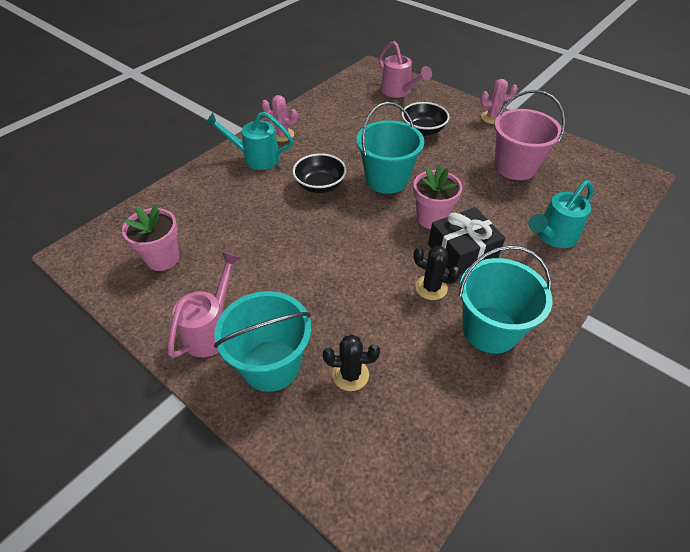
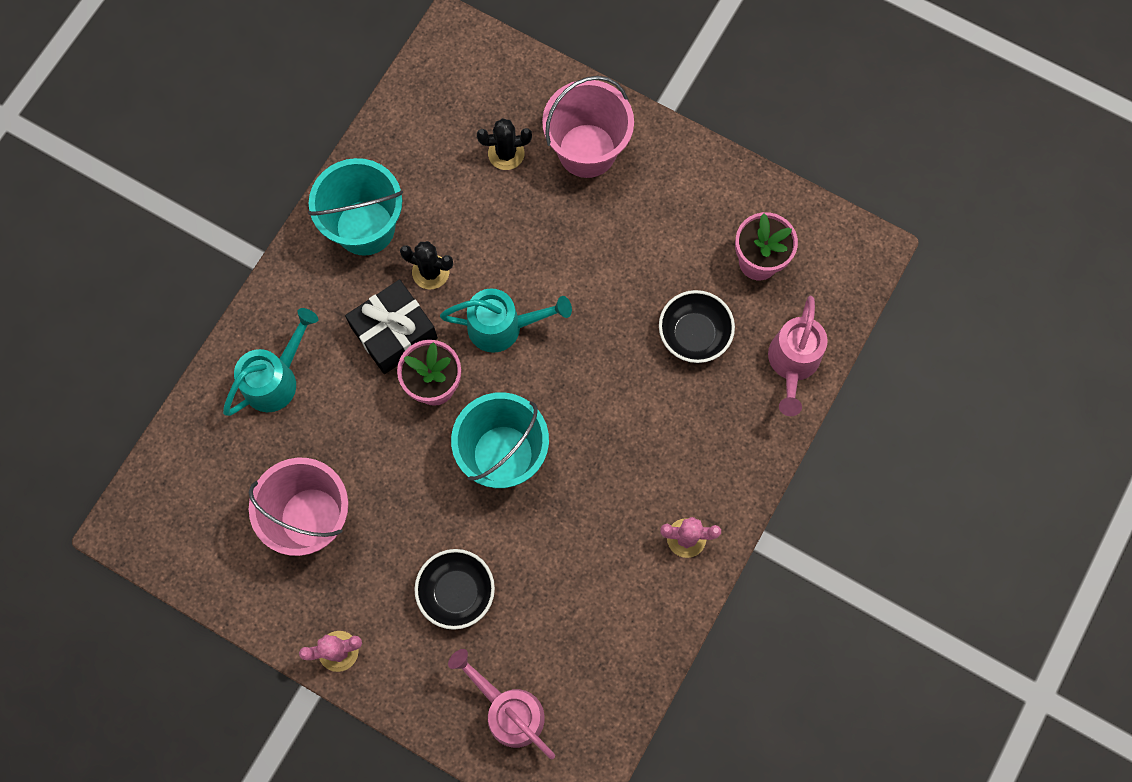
camera: 170 degrees right, 25 degrees up
(211, 329) = (662, 179): pink watering can -> pink watering can (792, 363)
(256, 158) = (709, 471): turquoise watering can -> turquoise watering can (503, 327)
(271, 365) = (587, 150): turquoise bucket -> pink bucket
(320, 185) = (597, 426): black bowl -> black bowl (694, 334)

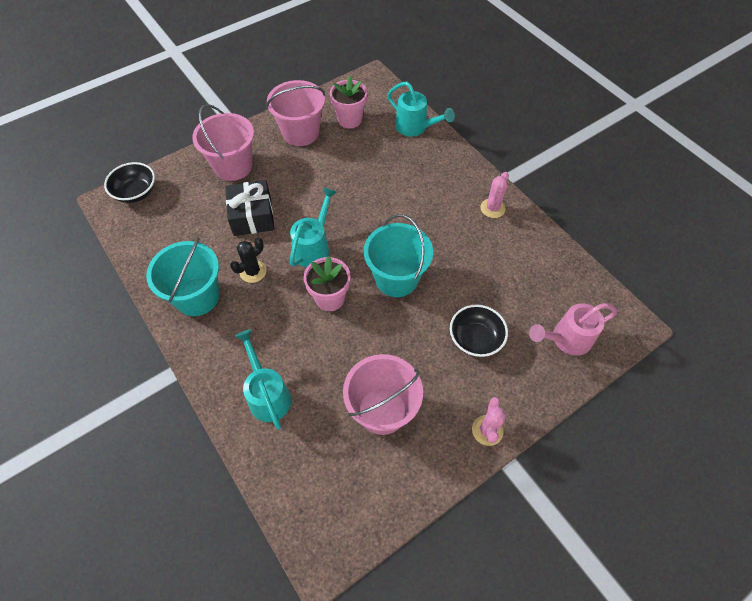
camera: 65 degrees left, 15 degrees down
(394, 333) = (280, 308): black gift -> black gift (252, 216)
(506, 153) = (205, 204): black cactus -> none
(694, 334) = (374, 161): black bowl -> black bowl (136, 192)
(696, 206) = (300, 132): none -> pink bucket
(792, 363) = (415, 127): pink watering can -> turquoise watering can

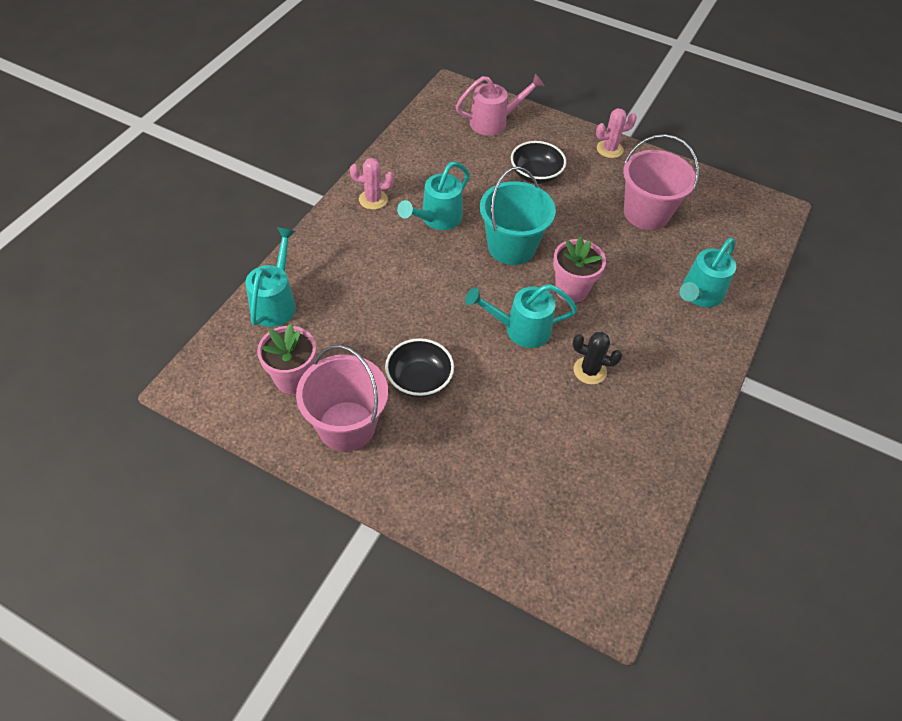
camera: 120 degrees left, 5 degrees down
(136, 192) = (571, 578): black bowl -> black bowl (419, 380)
(197, 296) = (656, 407): turquoise bucket -> none
(233, 166) = (453, 478): pink bucket -> none
(252, 216) = (518, 410): black gift -> none
(452, 241) = (437, 219): none -> turquoise watering can
(566, 339) = (494, 122): pink watering can -> pink watering can turned 60 degrees counterclockwise

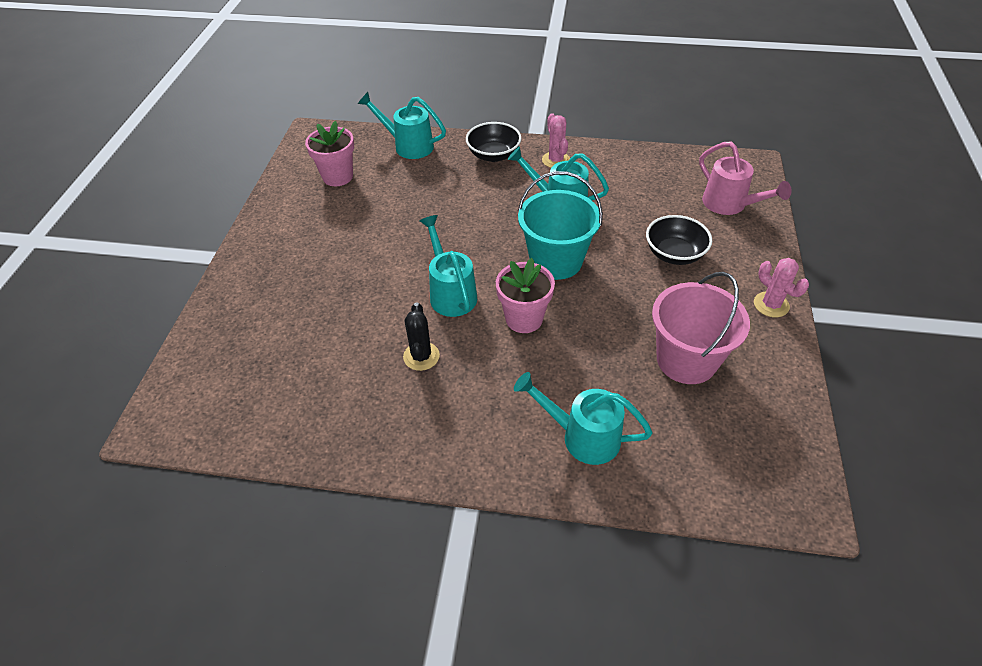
camera: 75 degrees right, 5 degrees down
(275, 302) = (408, 146): turquoise watering can -> turquoise watering can turned 150 degrees counterclockwise
(346, 426) = (302, 216): pink bucket -> none
(419, 380) = (363, 243): black bowl -> black bowl (493, 155)

